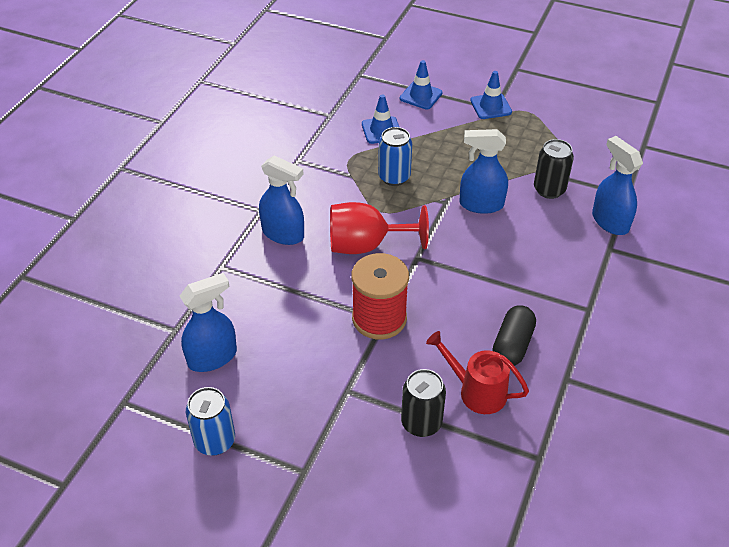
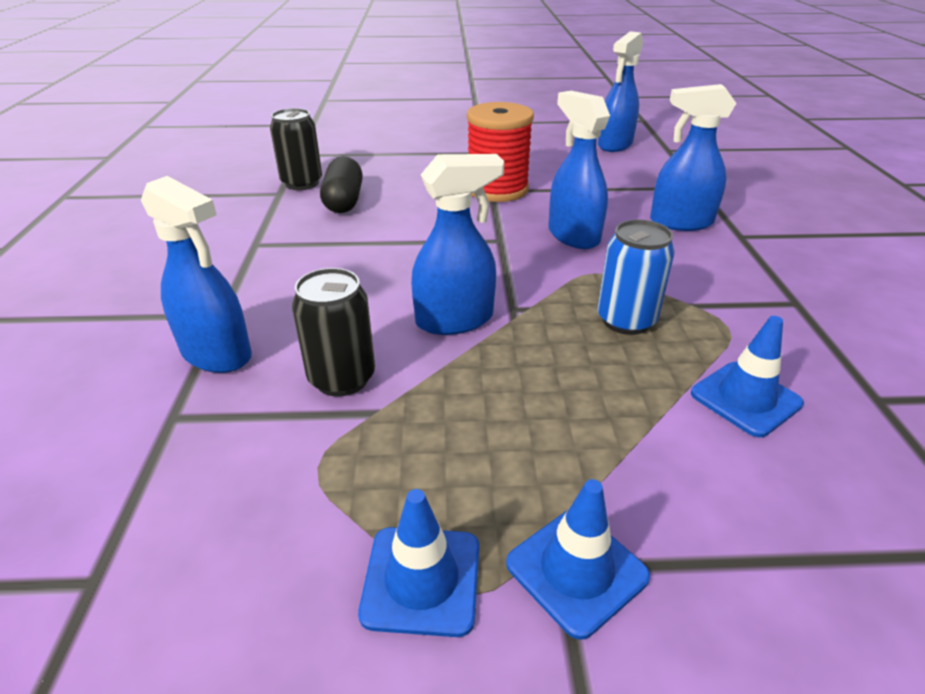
camera: 155 degrees right, 10 degrees down
(215, 441) = (556, 120): blue can -> none
(366, 245) = (573, 236): red goblet -> blue spray bottle
(421, 96) = (779, 534): blue traffic cone -> blue traffic cone (421, 580)
(421, 423) = (408, 150): black can -> black can (302, 183)
(476, 391) = (368, 171): red watering can -> none

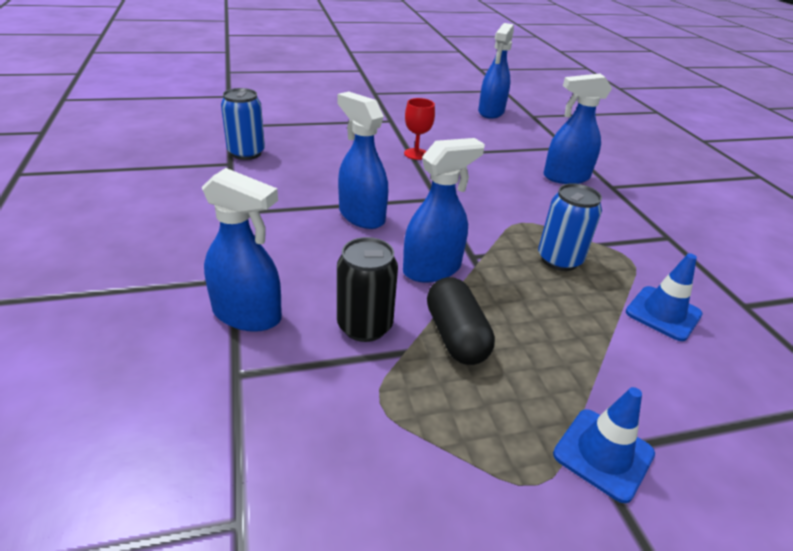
camera: 15 degrees left, 0 degrees up
(302, 183) = (246, 153): black can -> blue can
(344, 201) = (292, 169): black capsule -> black capsule (456, 336)
(421, 580) = (500, 478): blue traffic cone -> none
(497, 189) = (416, 154): red spool -> red goblet
(573, 236) = (492, 192): blue spray bottle -> blue spray bottle (361, 216)

